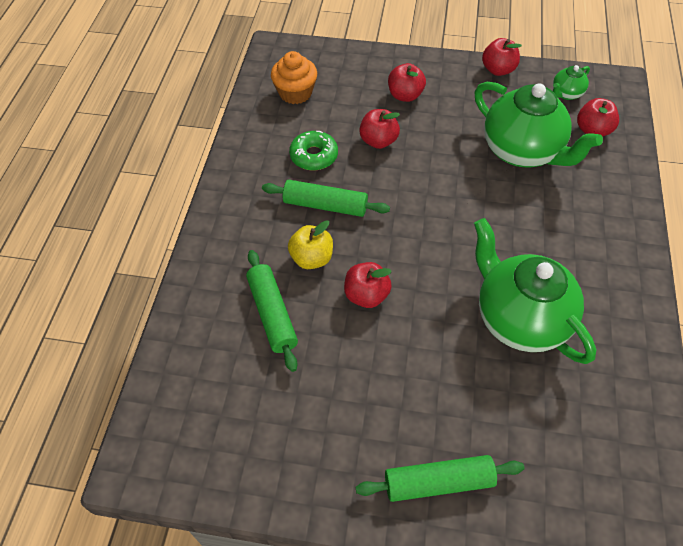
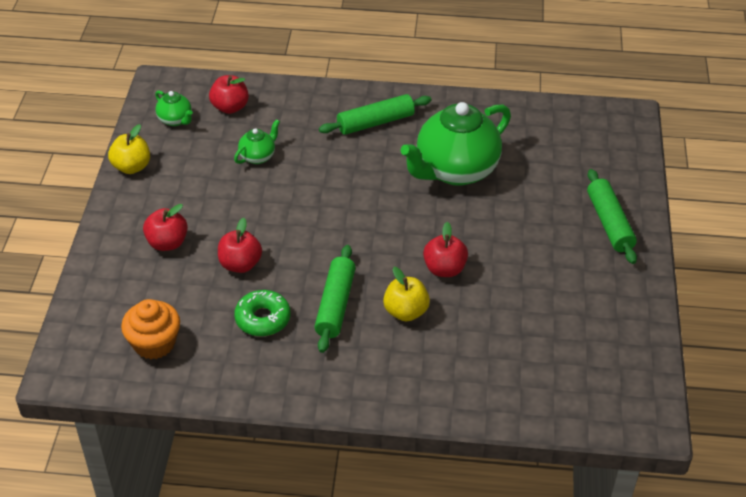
camera: 95 degrees left, 10 degrees down
(272, 314) = (475, 337): green rolling pin -> green rolling pin (375, 122)
(498, 70) = (132, 167): red apple -> yellow apple
(522, 151) = (258, 156): green teapot -> green teapot, size x0.44

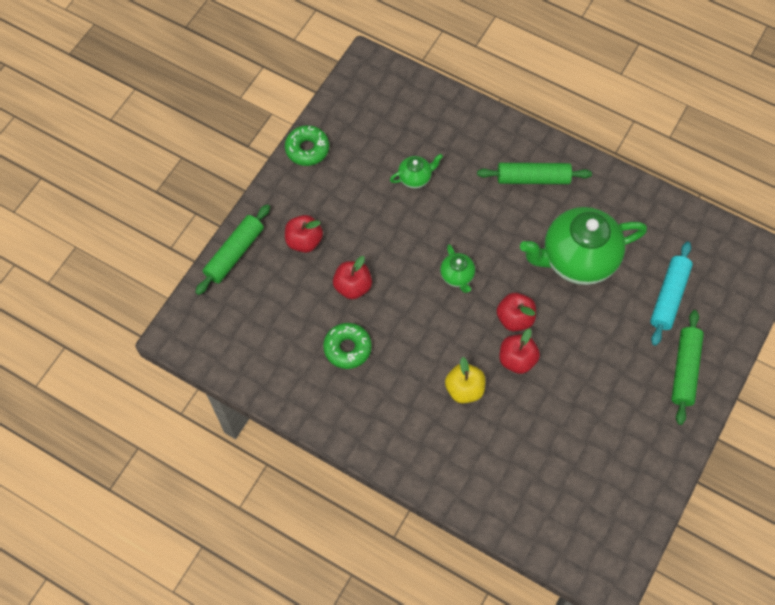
camera: 25 degrees right, 20 degrees up
(132, 167) = (307, 149): yellow apple -> green donut
(154, 343) = (255, 337): orange cupcake -> none
(175, 120) = (363, 111): green teapot -> green teapot (457, 276)
(230, 107) = (415, 113): red apple -> red apple (515, 318)
(335, 305) = (411, 359): green rolling pin -> green rolling pin (234, 253)
(559, 172) = (669, 297): none -> turquoise rolling pin

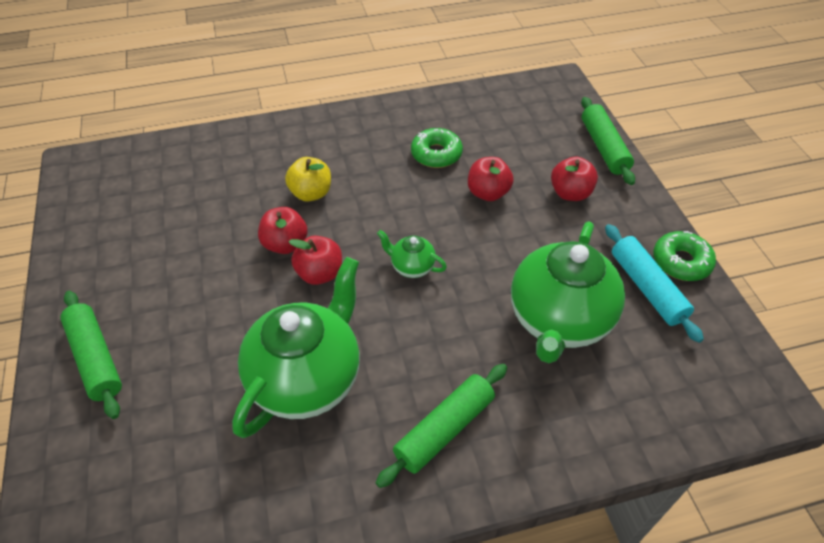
camera: 135 degrees right, 15 degrees down
(415, 178) = (558, 320): green teapot -> green teapot, size x2.27
(669, 297) = (164, 422): turquoise rolling pin -> turquoise rolling pin (646, 288)

